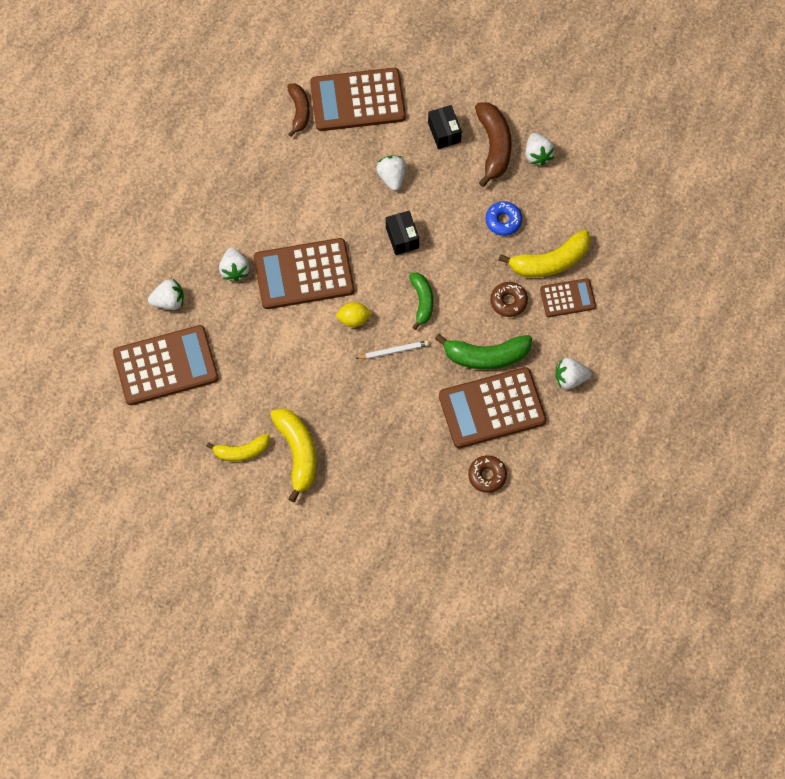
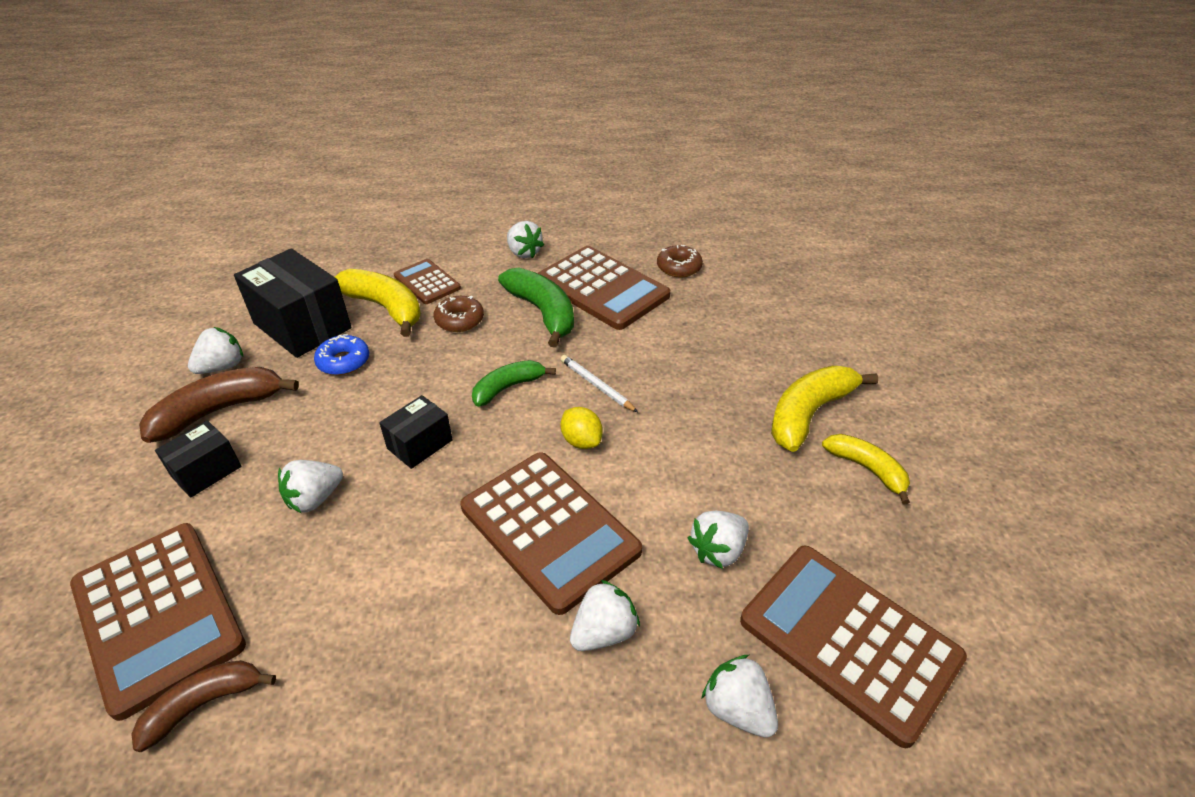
camera: 120 degrees left, 25 degrees down
(243, 342) = (718, 550): none -> white strawberry
(558, 207) = (302, 326): none -> black box

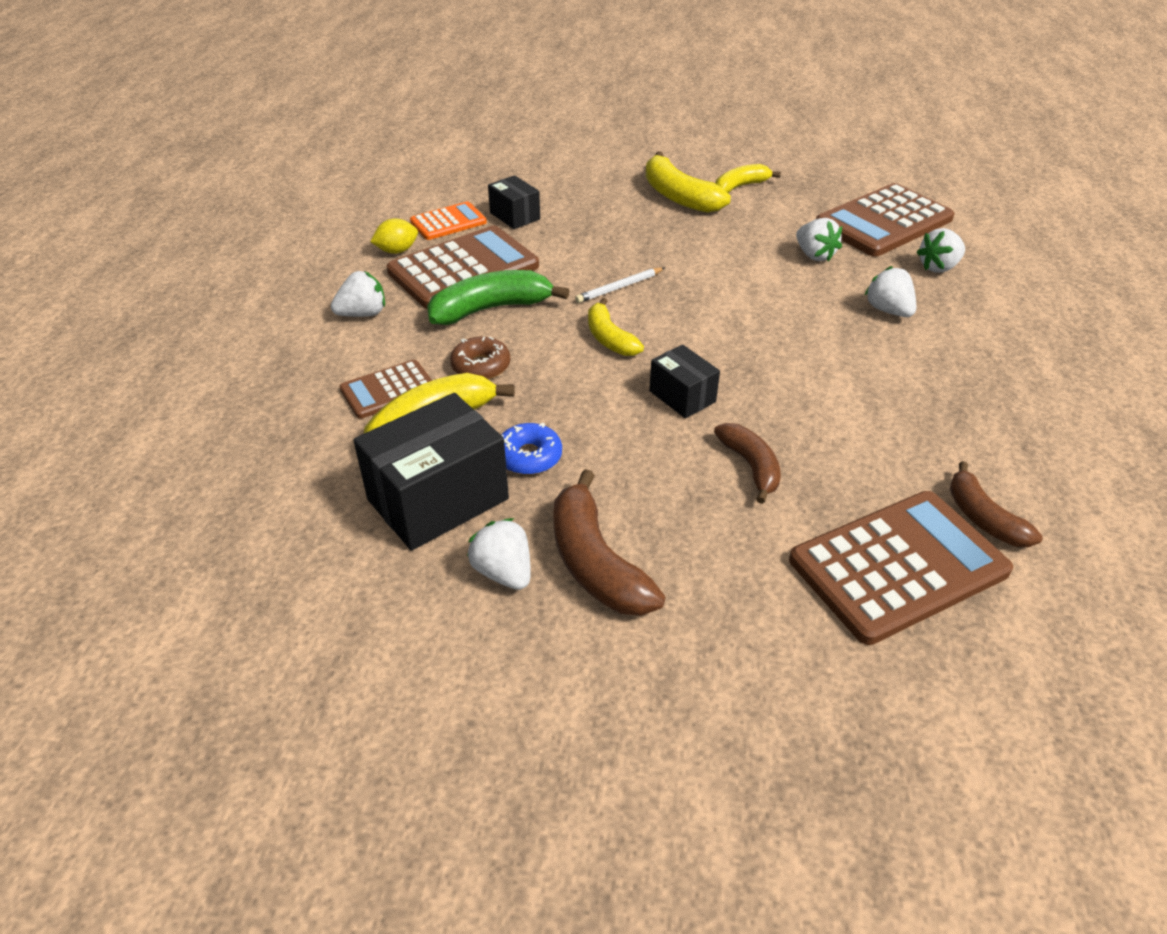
camera: 80 degrees left, 0 degrees up
(206, 471) = (702, 559): black box -> black box (515, 216)
(315, 498) = (750, 466): white strawberry -> brown banana
(508, 388) = (609, 338): green banana -> yellow banana
(549, 529) = (793, 327): brown calculator -> none
(581, 441) = (692, 302): yellow lemon -> yellow lemon (397, 251)
(679, 267) = (448, 222): brown donut -> orange calculator

